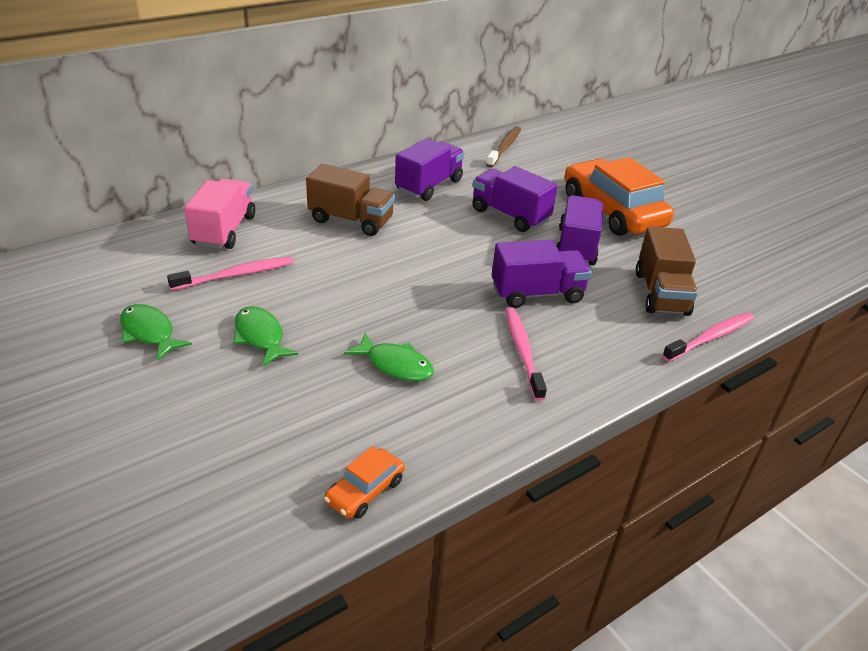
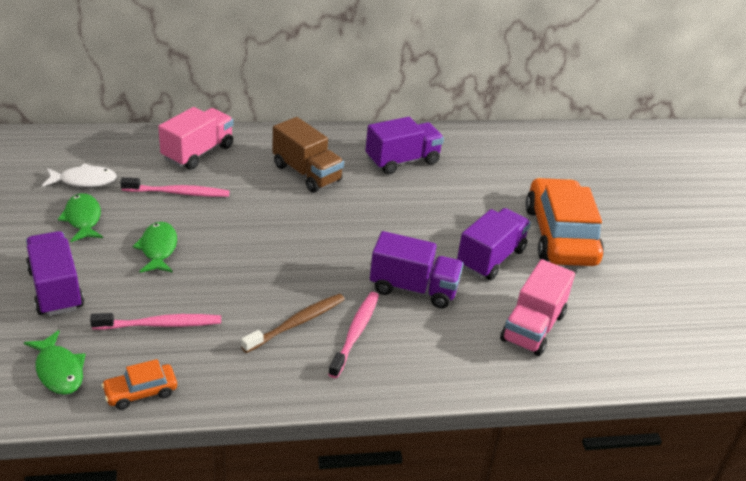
camera: 25 degrees right, 0 degrees up
(118, 293) = (84, 181): none -> white fish
(395, 365) = (241, 307): green fish -> green fish (59, 370)
(504, 147) = (508, 143): brown toothbrush -> brown toothbrush (296, 323)
(509, 215) = (453, 210): purple truck -> purple truck (55, 289)
(661, 293) = (533, 327): brown truck -> pink truck
(710, 338) = (541, 383): pink toothbrush -> pink toothbrush (160, 324)

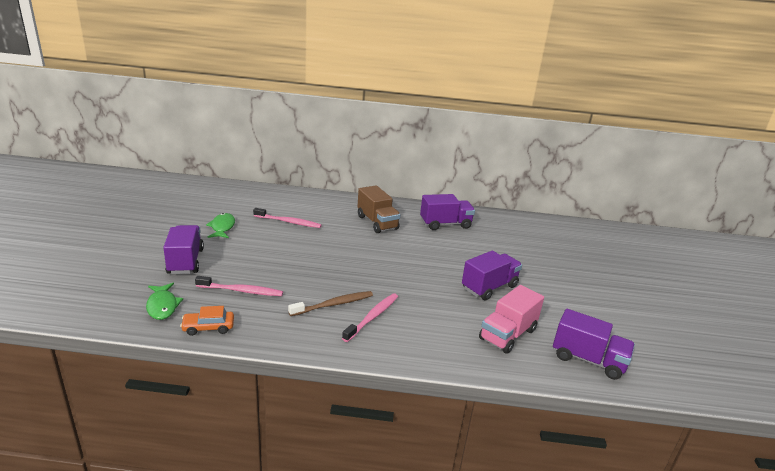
camera: 15 degrees right, 10 degrees down
(84, 181) = (233, 208): white fish -> none
(158, 249) = (261, 249): green fish -> none
(198, 152) = (311, 203): pink truck -> none
(413, 288) = (425, 297): purple truck -> purple truck (588, 359)
(560, 235) = (547, 281): orange car -> none

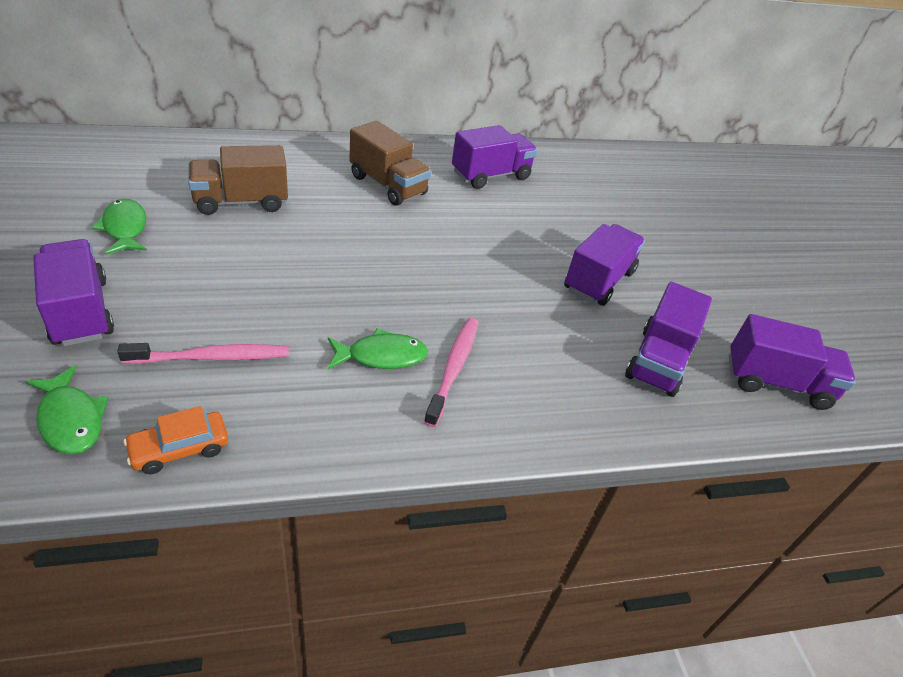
camera: 20 degrees left, 15 degrees up
(288, 222) = (241, 202): pink toothbrush -> brown truck
(333, 304) = (381, 356): brown toothbrush -> green fish
(507, 334) = (658, 361): pink truck -> purple truck

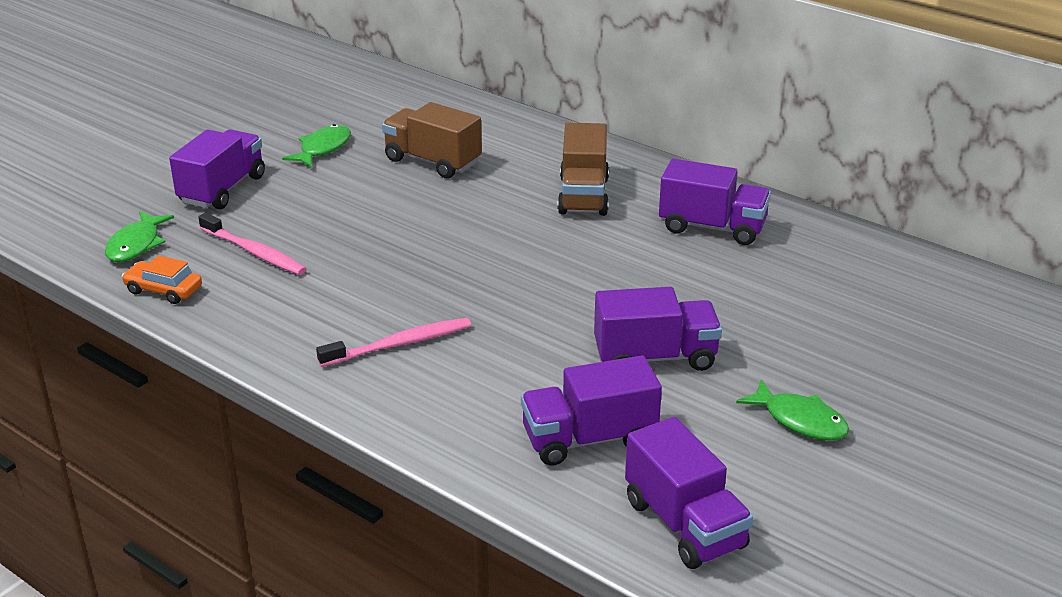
camera: 55 degrees right, 10 degrees down
(381, 356) = (361, 309): green fish -> green fish (800, 420)

